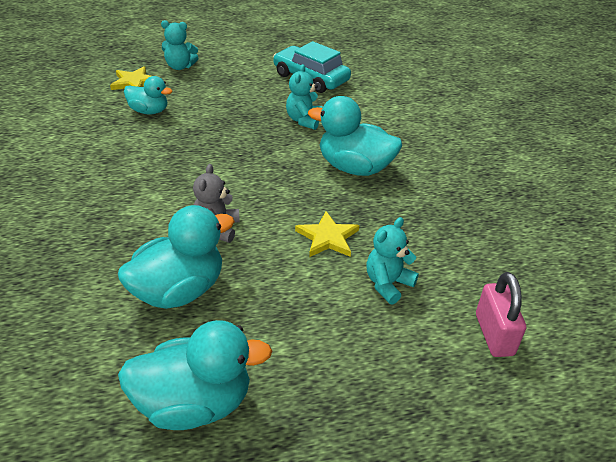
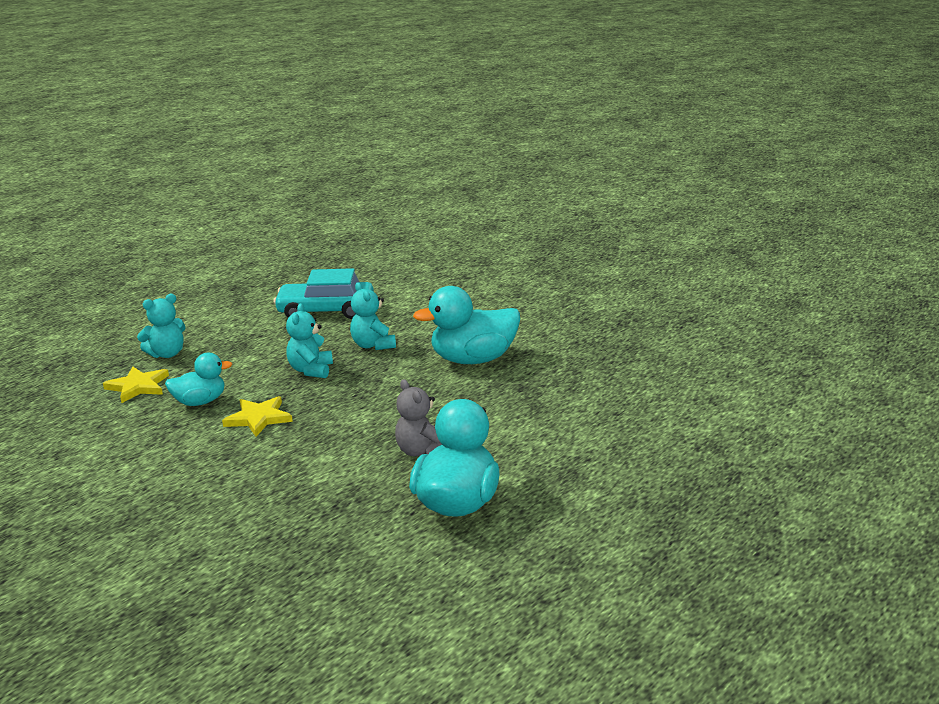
camera: 35 degrees left, 15 degrees down
(194, 403) = (581, 554): turquoise duck -> none
(328, 237) = (524, 414): yellow star -> yellow star (258, 418)
(388, 284) = (613, 419): turquoise teddy bear -> turquoise teddy bear (311, 370)
(494, 334) = (724, 411): pink padlock -> none

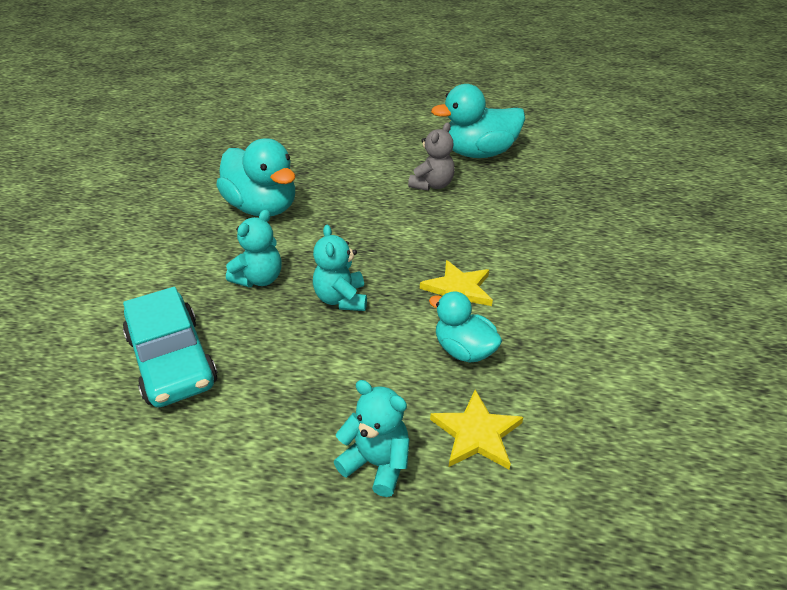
camera: 120 degrees left, 15 degrees up
(311, 370) = (341, 299): turquoise teddy bear -> turquoise teddy bear turned 105 degrees clockwise

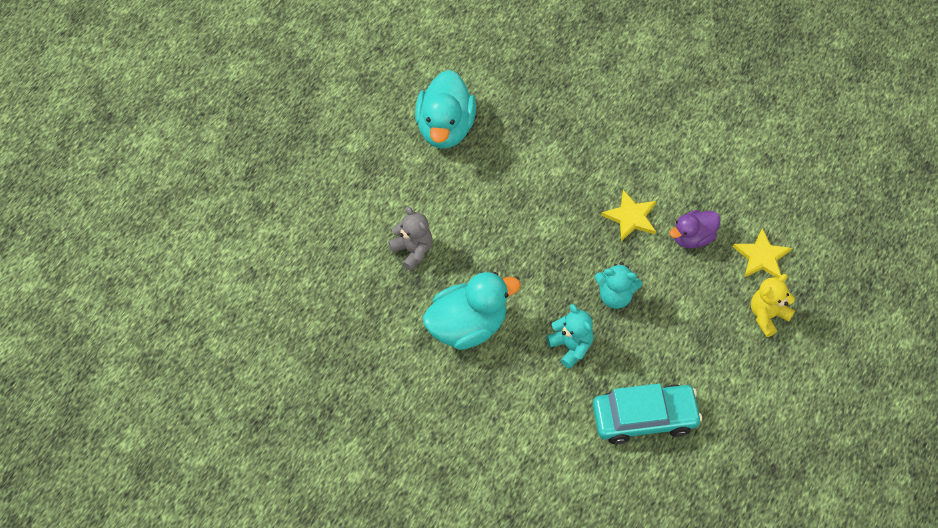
camera: 70 degrees left, 20 degrees up
(377, 463) = (767, 315): turquoise teddy bear -> yellow teddy bear
(432, 185) = (484, 183): grey teddy bear -> grey teddy bear (413, 250)
(464, 350) = (692, 237): turquoise duck -> purple duck

